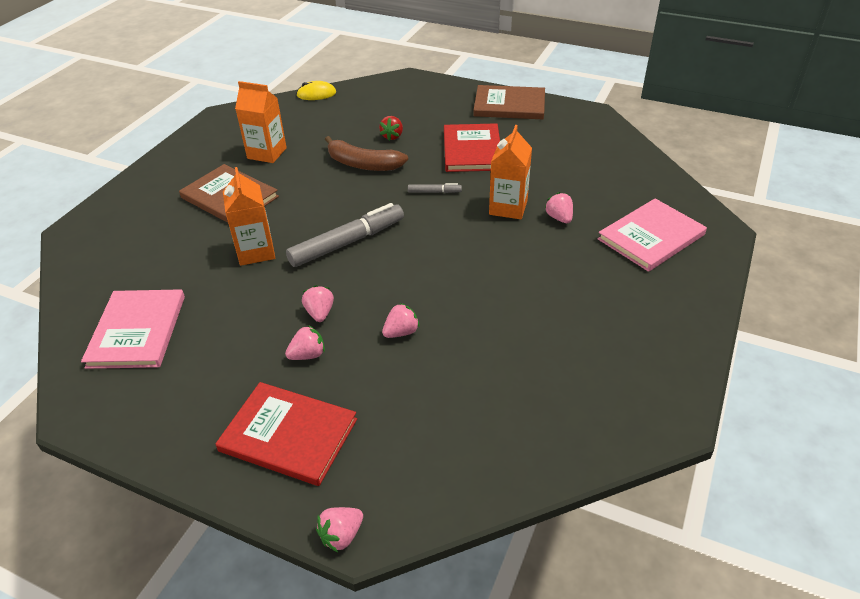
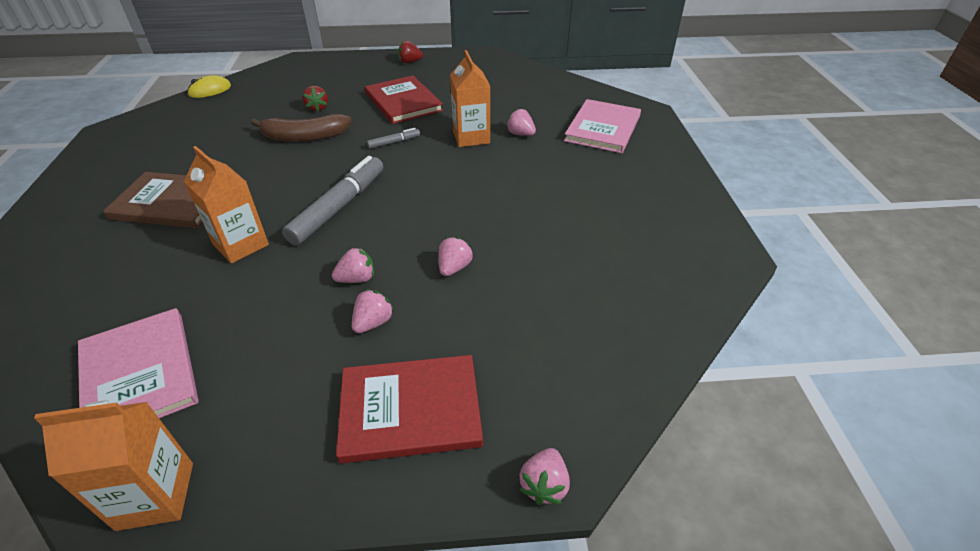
camera: 30 degrees left, 0 degrees up
(267, 153) = (189, 152): orange carton -> orange carton (155, 495)
(320, 313) = (357, 279): pink strawberry -> pink strawberry turned 105 degrees clockwise
(509, 105) = (410, 62): brown book -> red strawberry

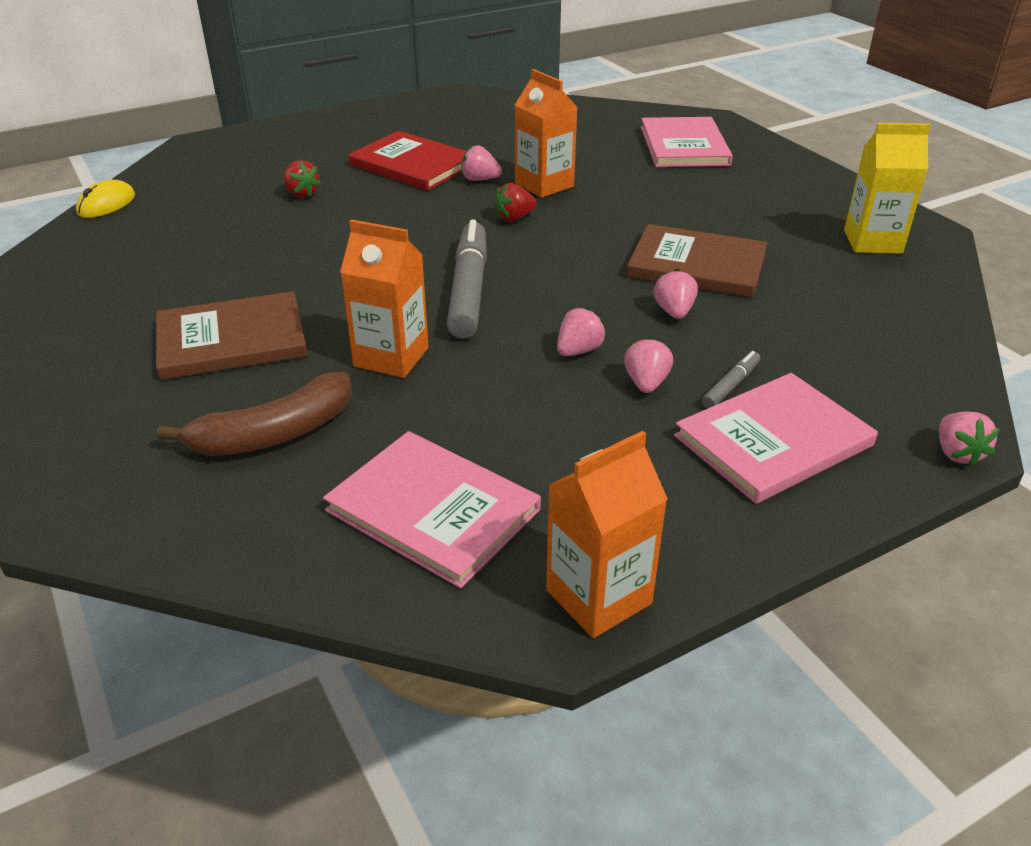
camera: 25 degrees left, 5 degrees down
(305, 137) = (326, 229): brown banana -> brown banana (274, 434)
(394, 142) = (454, 210): grey marker -> grey marker (731, 386)
(410, 62) = (365, 119): red strawberry -> red strawberry (514, 218)
(410, 410) = (773, 440): red book -> pink book
(511, 232) = (697, 265): none -> brown book
(520, 134) = (598, 170): pink strawberry -> pink strawberry (480, 179)
(672, 251) = (872, 242): none -> yellow carton

